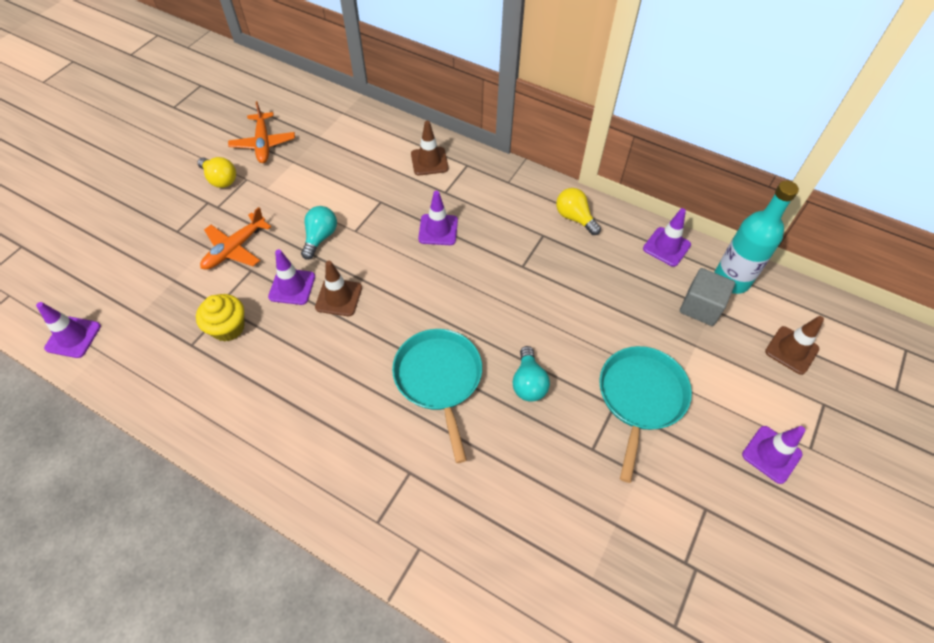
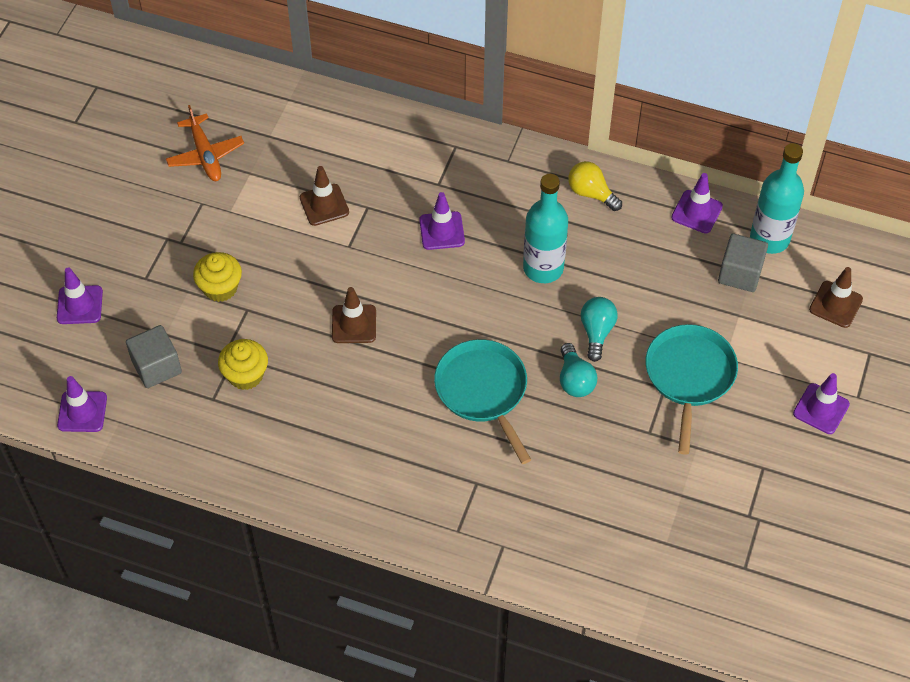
camera: 10 degrees left, 0 degrees up
(154, 307) = (156, 367): none -> grey cube
(220, 179) = (171, 208): yellow light bulb -> none
(235, 248) = (220, 288): orange plane -> yellow cupcake
(292, 287) = (299, 320): purple traffic cone -> purple traffic cone (80, 305)
(320, 237) = (312, 260): turquoise light bulb -> turquoise light bulb (597, 332)
(429, 161) = (410, 148): brown traffic cone -> brown traffic cone (324, 205)
(519, 274) = (543, 268): none -> turquoise bottle

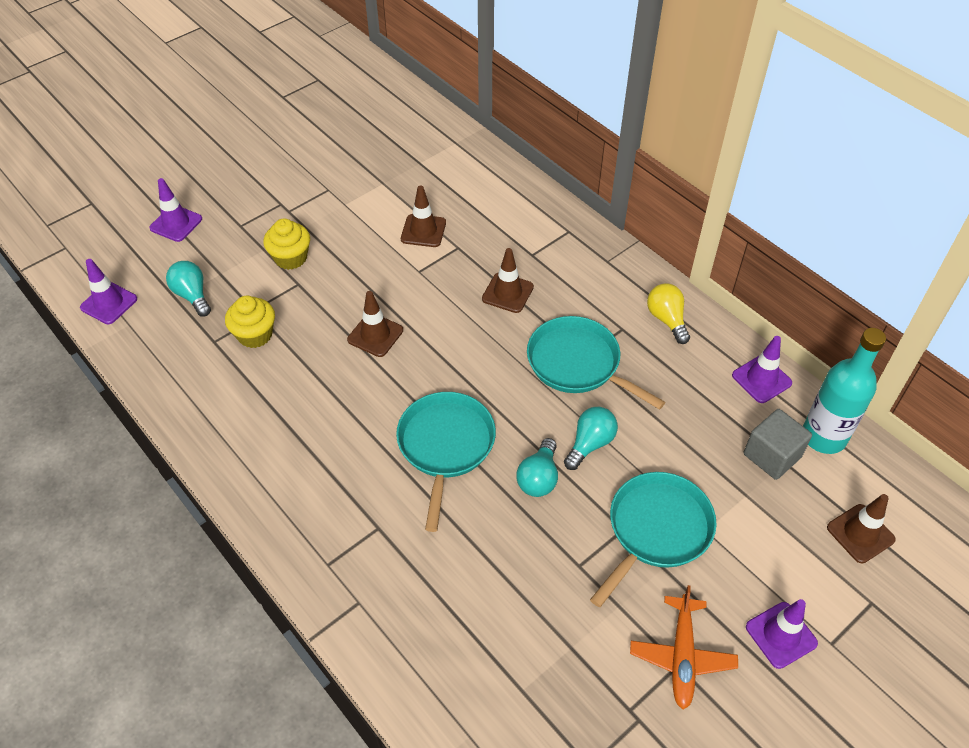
camera: 30 degrees right, 5 degrees down
(156, 367) = (192, 295): grey cube -> turquoise light bulb
(205, 154) = (359, 156): orange plane -> orange plane (682, 655)
(442, 231) = (507, 293): purple traffic cone -> brown traffic cone
(543, 268) = (577, 363): turquoise bottle -> turquoise pan

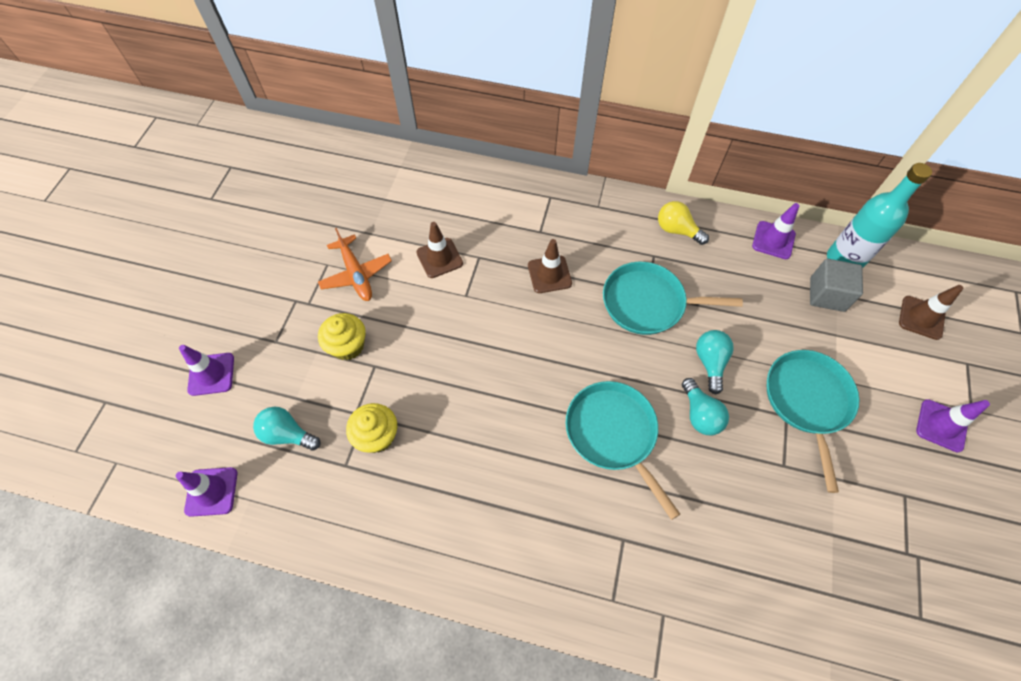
camera: 35 degrees left, 10 degrees up
(375, 335) = (479, 373): brown traffic cone -> none
(682, 655) = (902, 486): orange plane -> orange plane (356, 274)

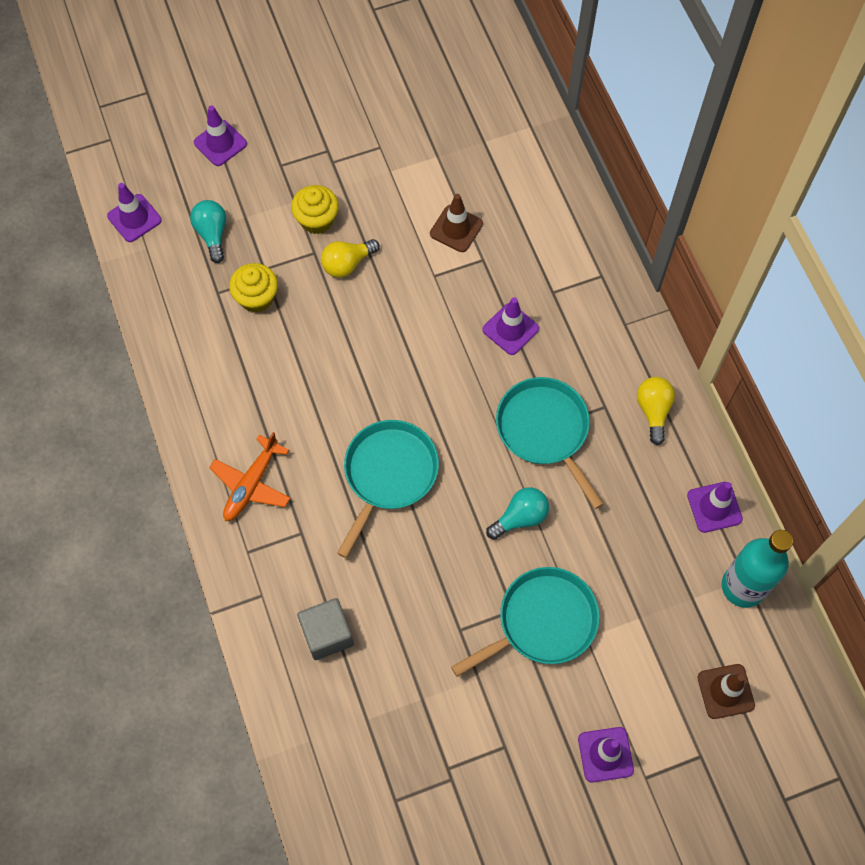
camera: 55 degrees right, 5 degrees up
(356, 274) = (388, 176): orange plane -> orange plane (252, 484)
(405, 348) = (347, 264): none -> yellow light bulb
(549, 274) = (510, 329): brown traffic cone -> purple traffic cone
(700, 414) = (459, 535): turquoise light bulb -> none
(827, 294) = (683, 588): grey cube -> grey cube (327, 634)

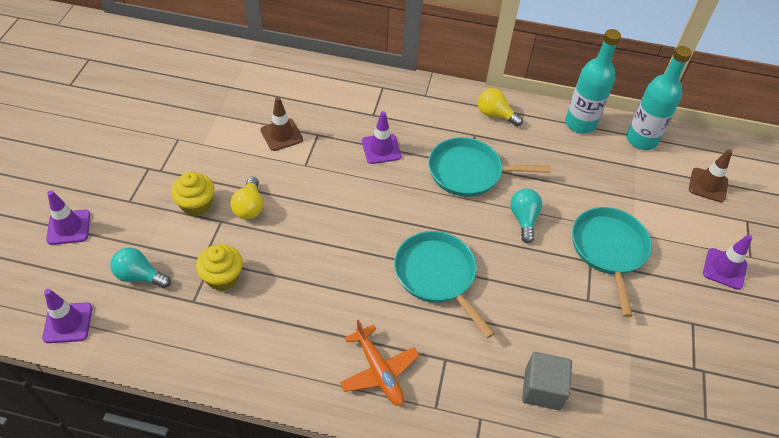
camera: 60 degrees left, 15 degrees down
(714, 507) = (580, 124): purple traffic cone -> turquoise bottle

